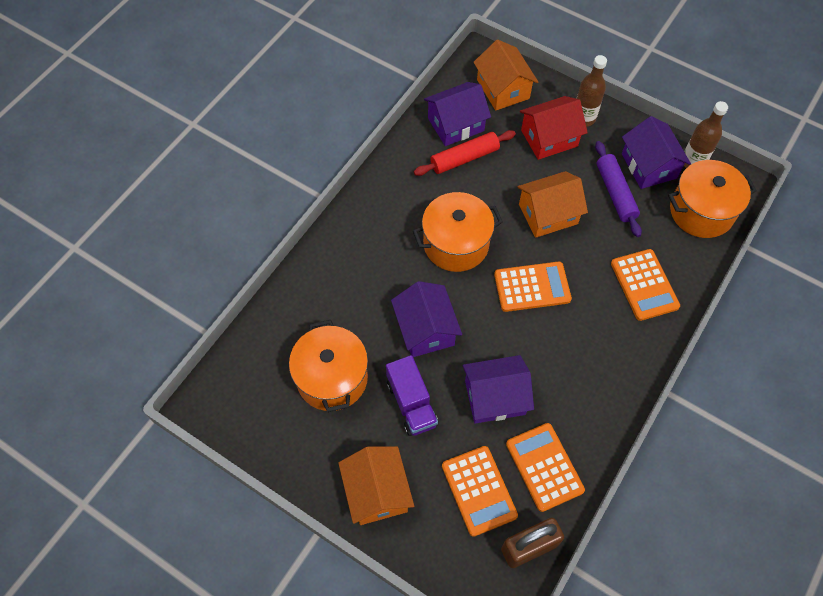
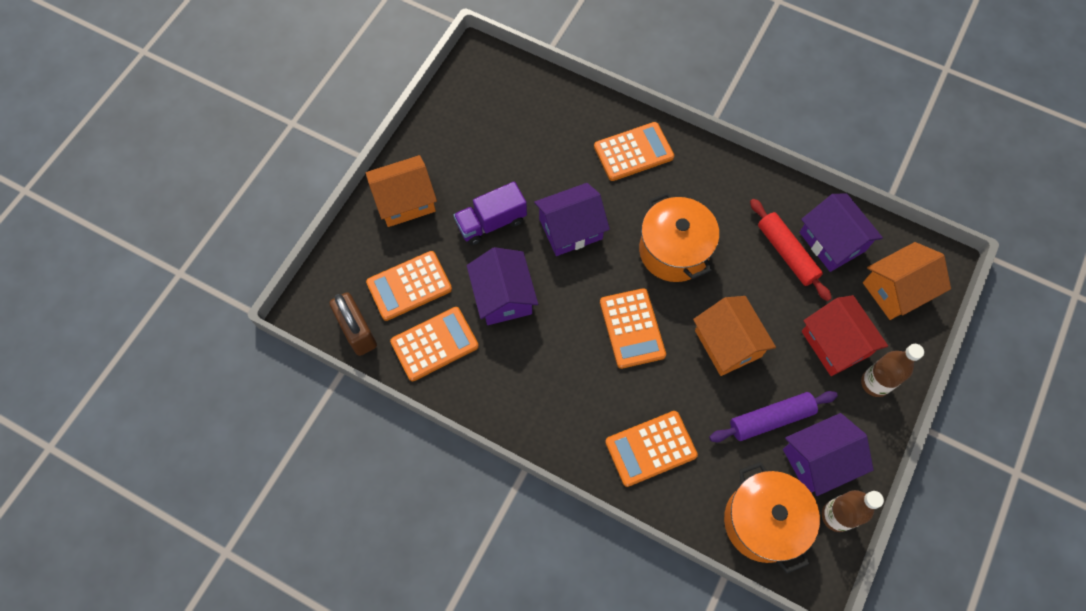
camera: 85 degrees right, 5 degrees up
(332, 378) = (511, 153): orange pot -> none
(346, 265) = (633, 152): none -> orange calculator

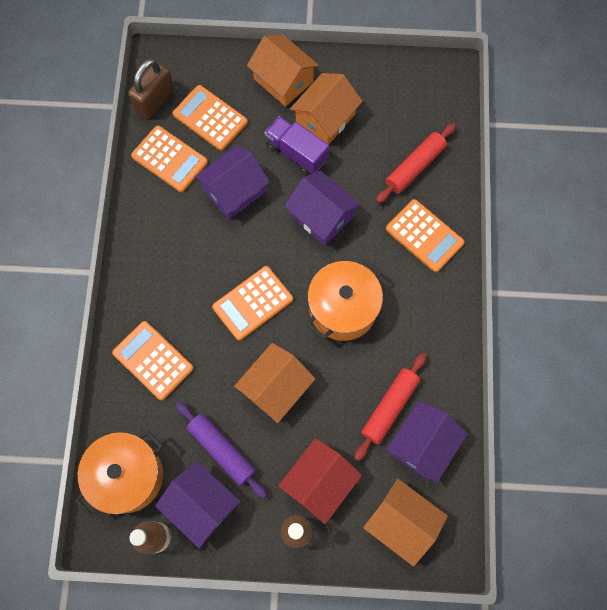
camera: 65 degrees right, 5 degrees up
(469, 182) = (325, 119): none -> orange house
(560, 129) = (415, 167): none -> red rolling pin

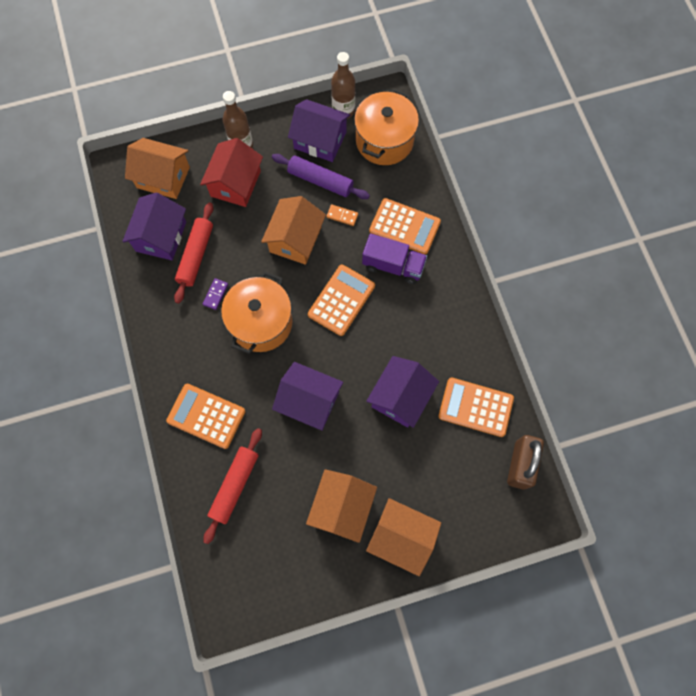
camera: 160 degrees right, 0 degrees up
(210, 118) = (457, 465): orange calculator -> none
(214, 397) = (342, 216): none -> orange domino
(296, 152) = (357, 459): purple truck -> purple truck (393, 265)
(381, 355) = (215, 294): none -> purple domino

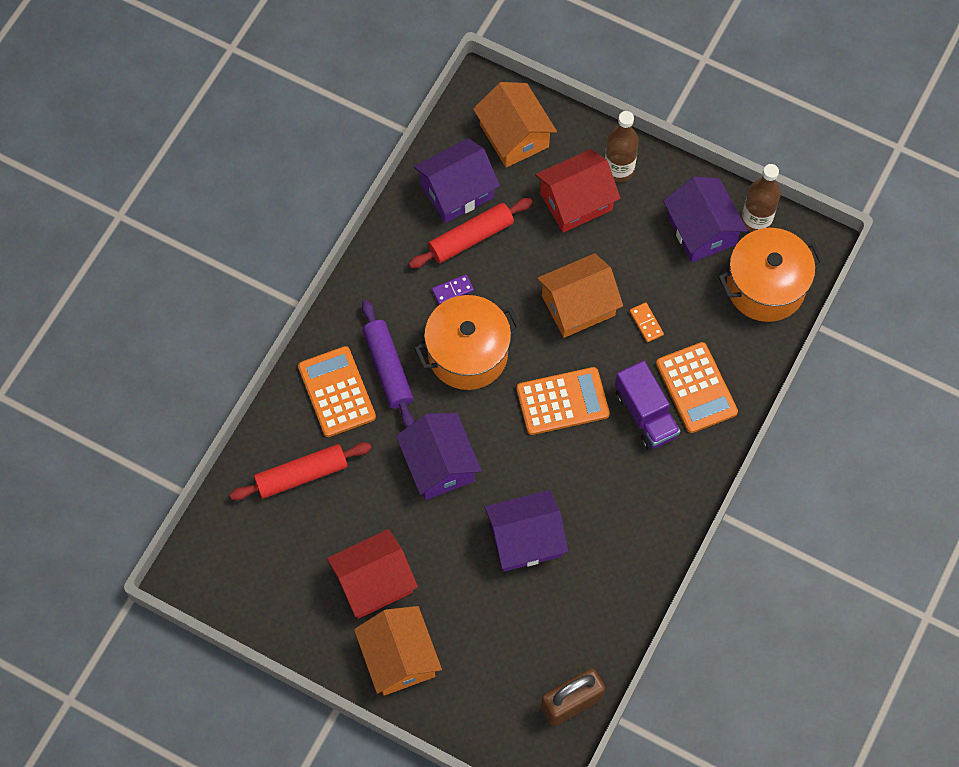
camera: 45 degrees right, 5 degrees down
(320, 180) = (660, 270): purple rolling pin -> purple rolling pin (388, 368)
(342, 507) = (374, 582): orange house -> red house
(475, 407) = (585, 614): orange calculator -> none

